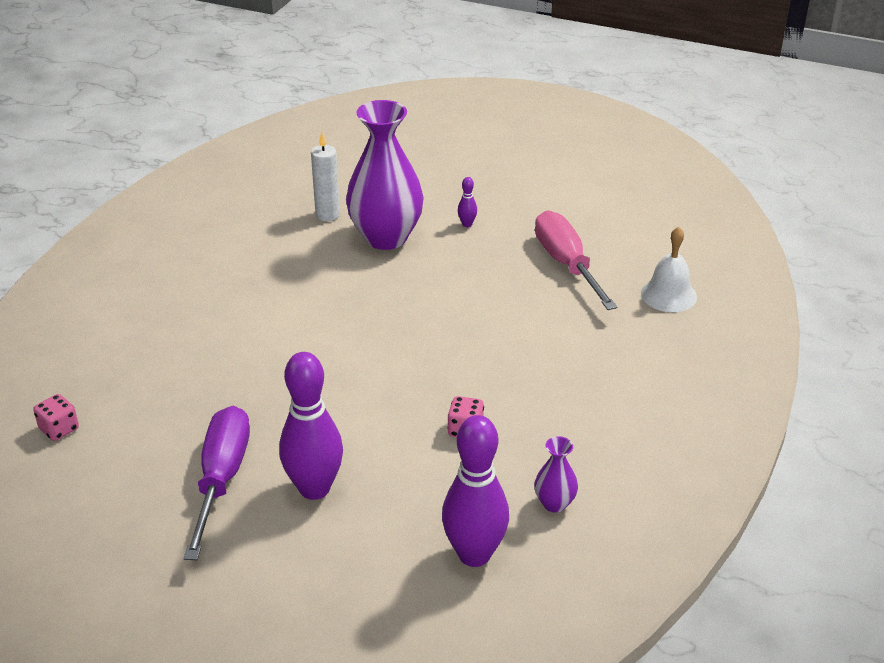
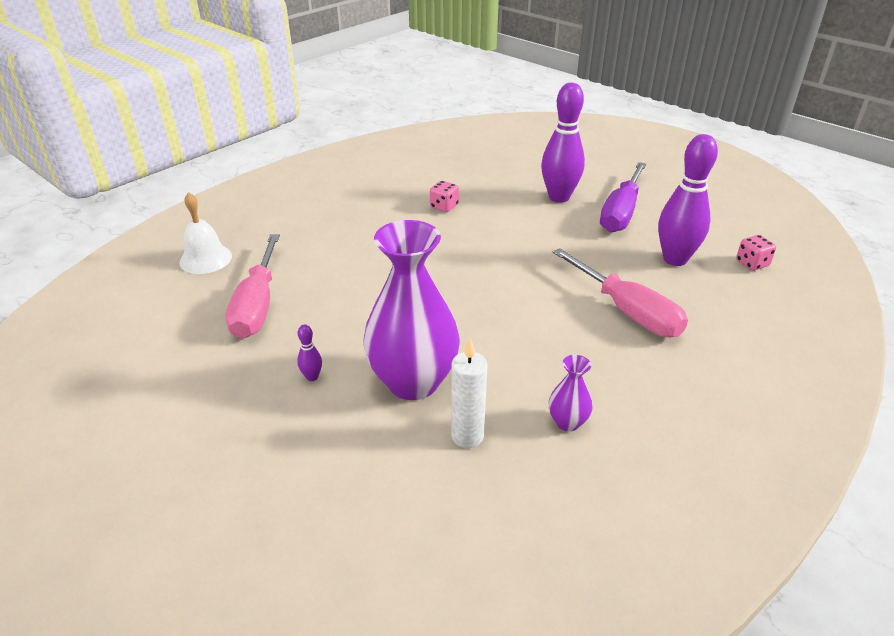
camera: 160 degrees left, 0 degrees up
(211, 336) = (627, 311): none -> pink screwdriver
(474, 554) = (476, 157): purple bowling pin -> purple bowling pin (675, 259)
(554, 503) = (416, 166): purple vase -> purple vase (567, 422)

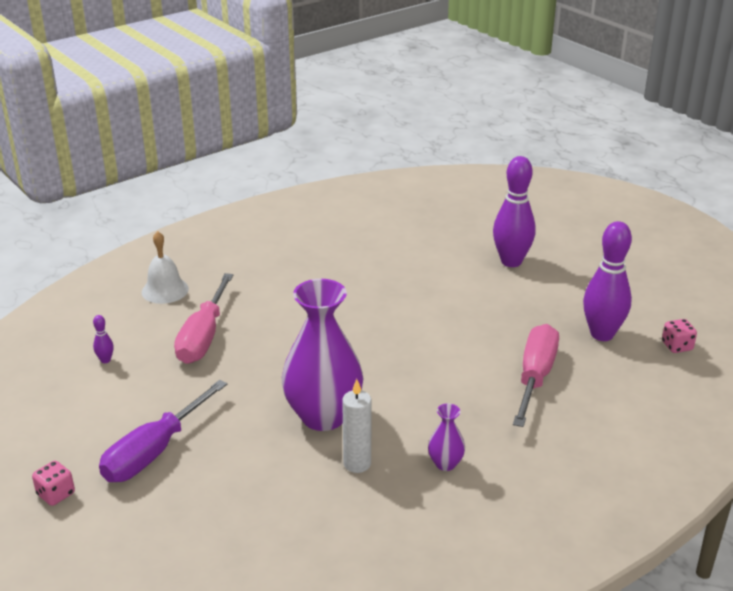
camera: 10 degrees right, 5 degrees down
(312, 377) = (239, 402): purple bowling pin -> purple bowling pin (105, 360)
(444, 207) = (395, 261): pink dice -> pink dice (56, 494)
(621, 212) = (568, 283): purple screwdriver -> purple screwdriver (155, 451)
(627, 311) = (535, 377): pink screwdriver -> pink screwdriver turned 135 degrees counterclockwise

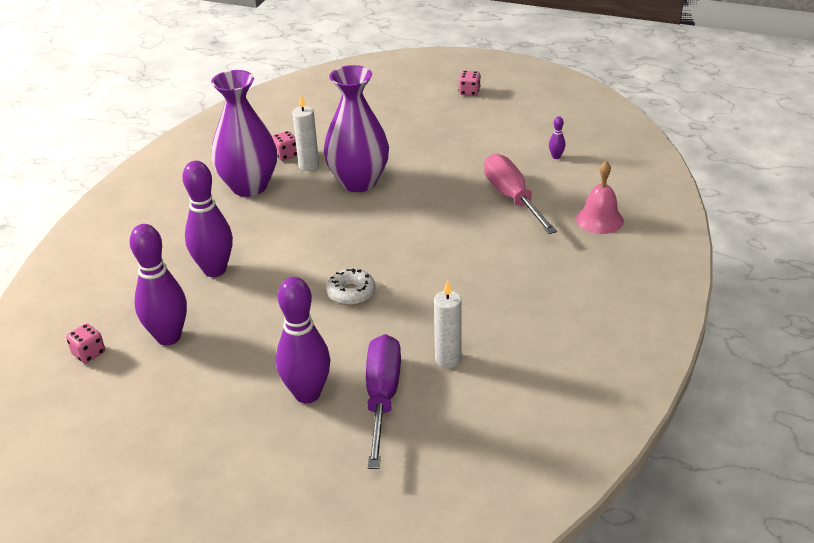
camera: 150 degrees right, 5 degrees up
(155, 451) = (444, 126): purple screwdriver -> purple screwdriver (382, 398)
(165, 290) = (599, 219): white bell -> pink bell
(371, 493) = (286, 155): none -> pink dice
(397, 247) = (448, 359): none -> white candle
(427, 312) = (351, 293): none -> white donut
(445, 463) = (249, 186): purple vase -> purple vase, size x2.28
(535, 377) = (215, 270): pink screwdriver -> purple bowling pin

